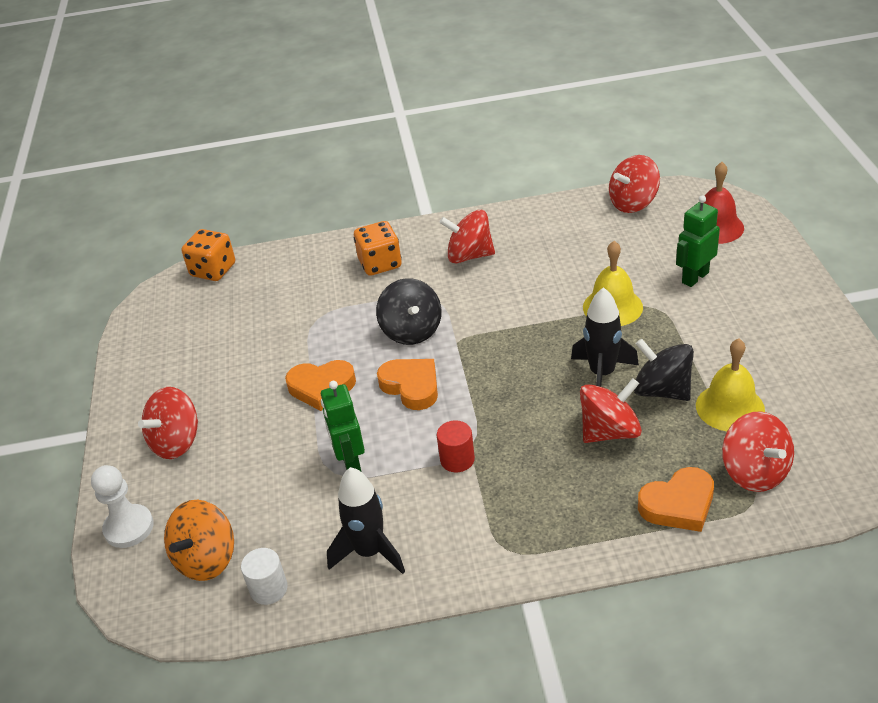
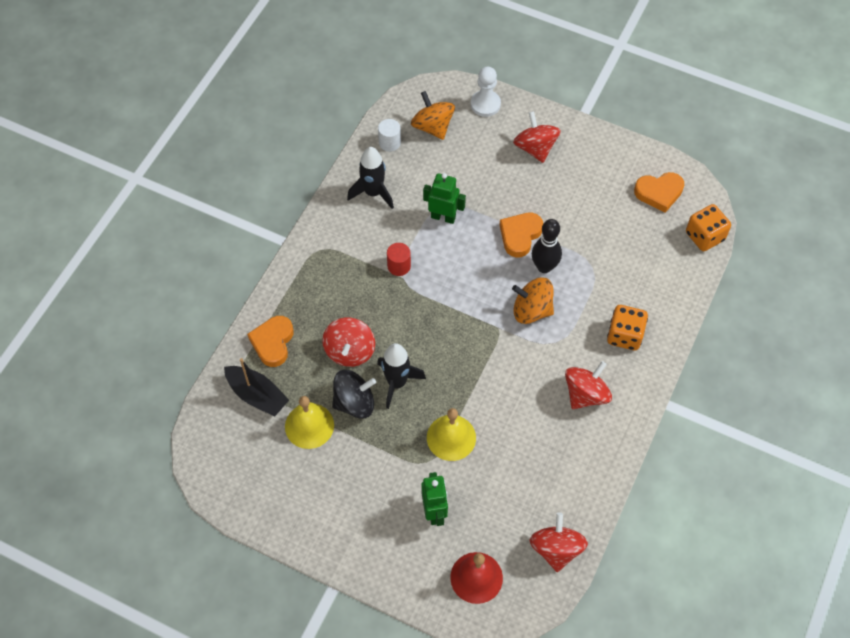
camera: 120 degrees right, 20 degrees up
(348, 349) = (544, 267): none -> black bowling pin
(411, 331) = (531, 310): black spinning top -> orange spinning top
(411, 386) = (479, 280): orange heart -> orange heart (659, 193)
(754, 472) = (257, 395): red spinning top -> black boat

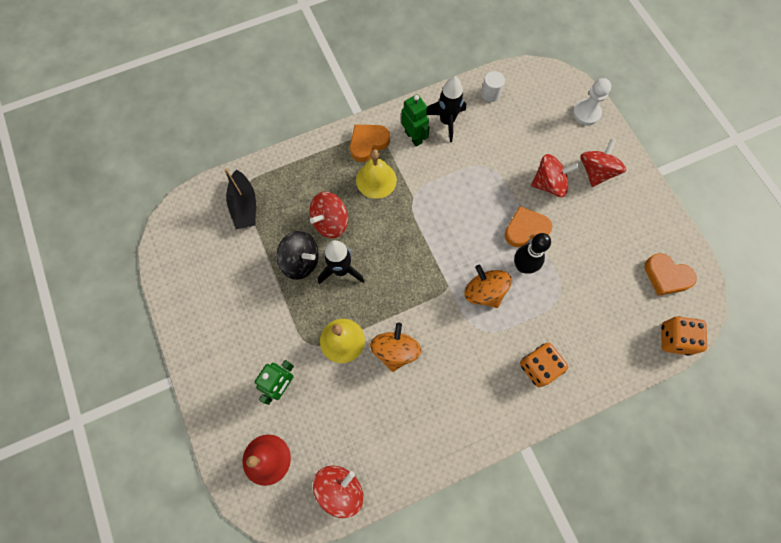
camera: 40 degrees right, 10 degrees up
(273, 342) = (287, 177): orange heart -> orange heart (368, 143)
(309, 425) = (257, 253): yellow bell -> yellow bell (376, 180)
(399, 266) = (418, 187): red cylinder -> none
(432, 127) = (532, 103): orange spinning top -> orange spinning top (395, 351)
(443, 217) = (481, 174): green robot -> green robot (413, 137)
(585, 394) = (468, 388): red spinning top -> red spinning top (549, 184)

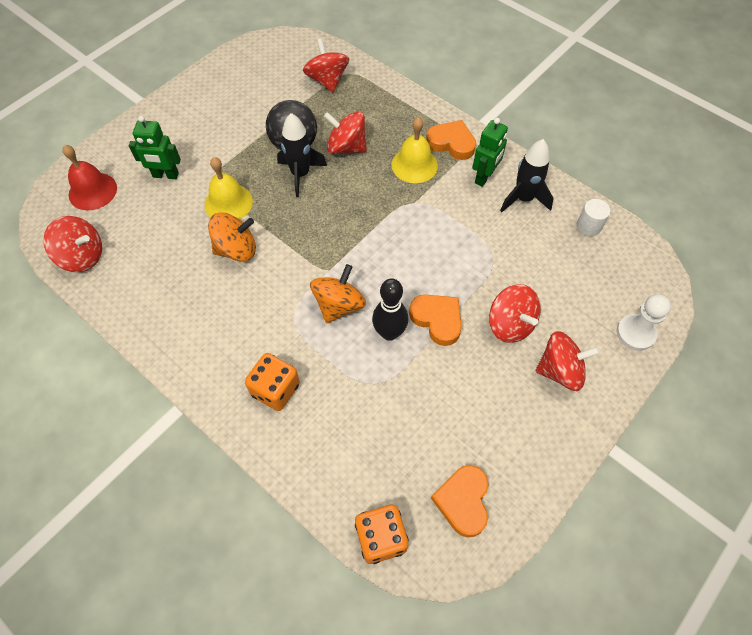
camera: 65 degrees right, 10 degrees down
(244, 206) = (327, 80): black boat -> red spinning top

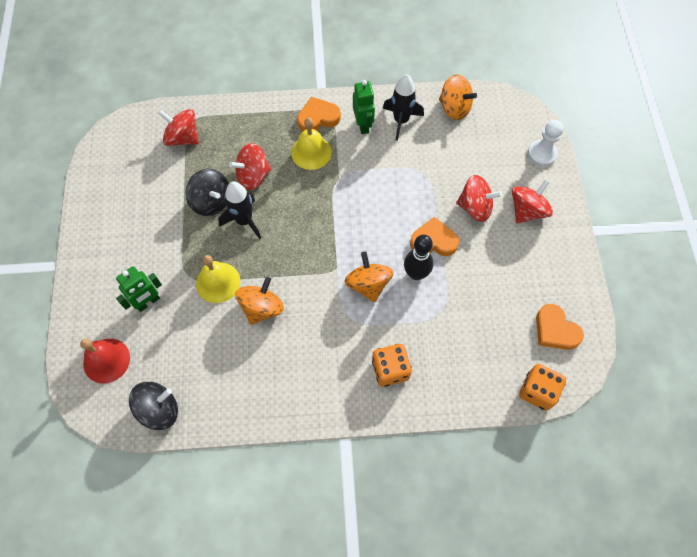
camera: 45 degrees left, 5 degrees up
(82, 256) = (159, 409): red spinning top -> black spinning top
(588, 226) = (454, 108): white cylinder -> orange spinning top

